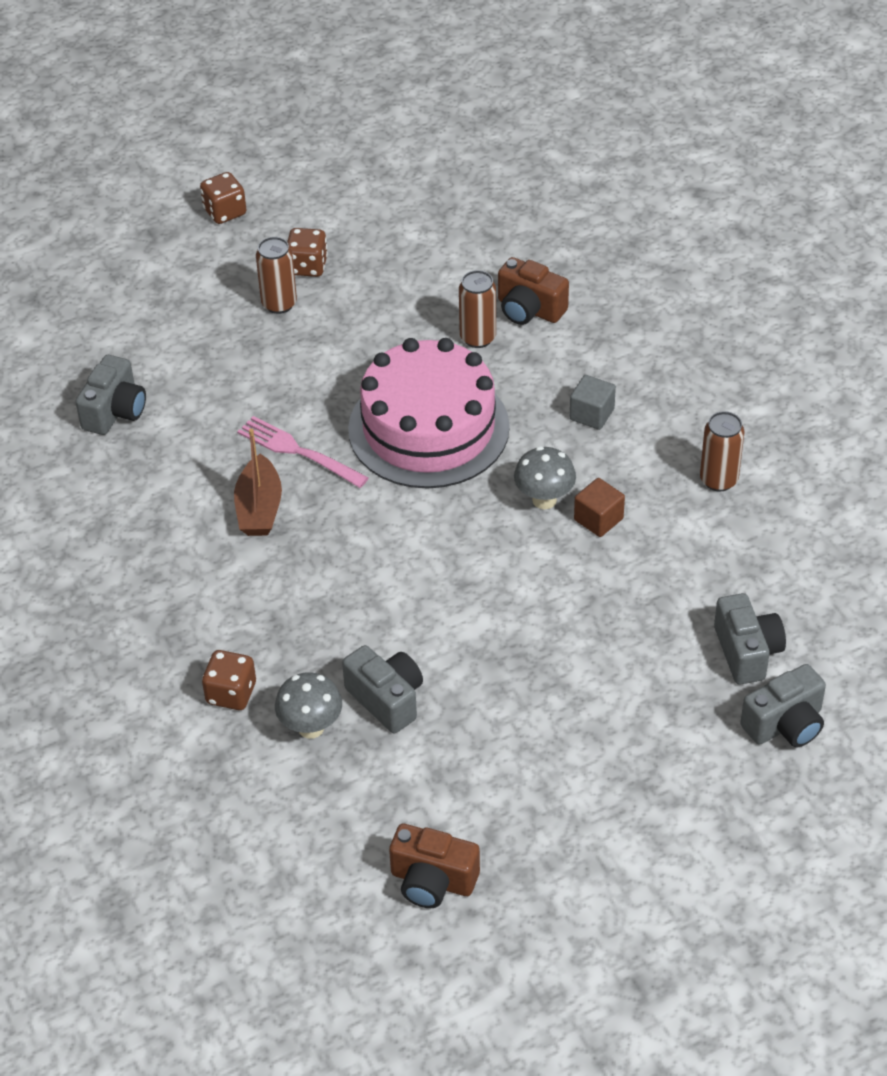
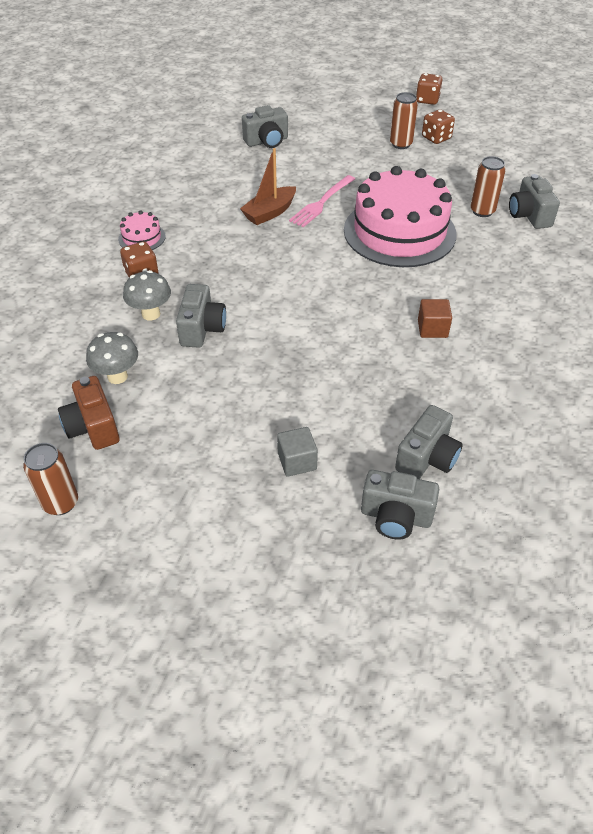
camera: 45 degrees right, 0 degrees up
(161, 651) = (142, 238): none -> pink cake
(298, 451) = (322, 203): pink fork -> pink fork turned 135 degrees counterclockwise
(529, 309) = (529, 215): brown camera -> grey camera
(544, 500) = (415, 300): grey mushroom -> grey mushroom (117, 376)
(591, 414) = (499, 280): grey cube -> grey cube (297, 461)
(718, 480) = (534, 358): brown can -> brown can (61, 503)

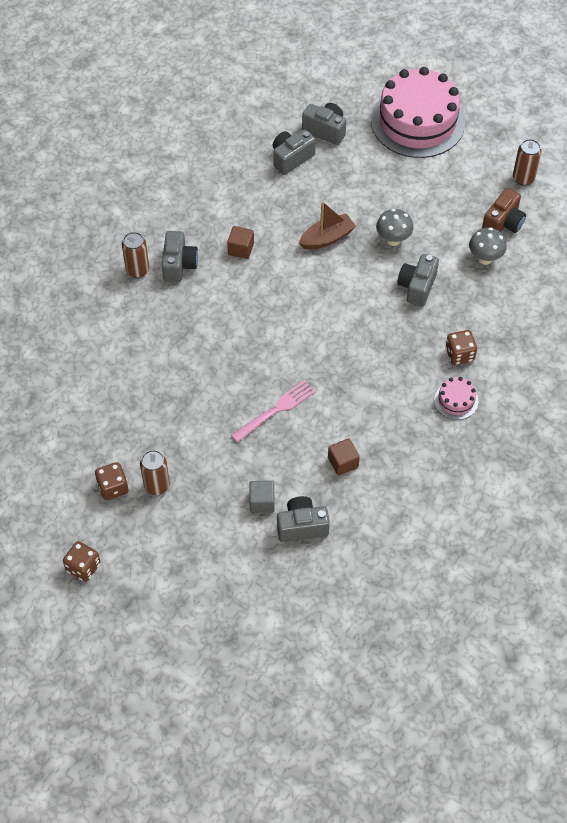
camera: 165 degrees left, 10 degrees up
(93, 427) = (503, 223): brown camera -> brown camera turned 45 degrees clockwise
(151, 314) = (455, 310): grey mushroom -> grey mushroom (393, 240)
(244, 180) = (343, 462): none -> brown cube
(270, 213) = (330, 407): brown boat -> brown boat (327, 238)
(297, 461) = (373, 173): grey cube -> grey cube (262, 502)
(399, 232) = (219, 355): pink cake -> pink cake (417, 121)
(482, 211) = (130, 364): brown can -> brown can (137, 270)
(529, 215) = (90, 348): grey camera -> grey camera (179, 265)

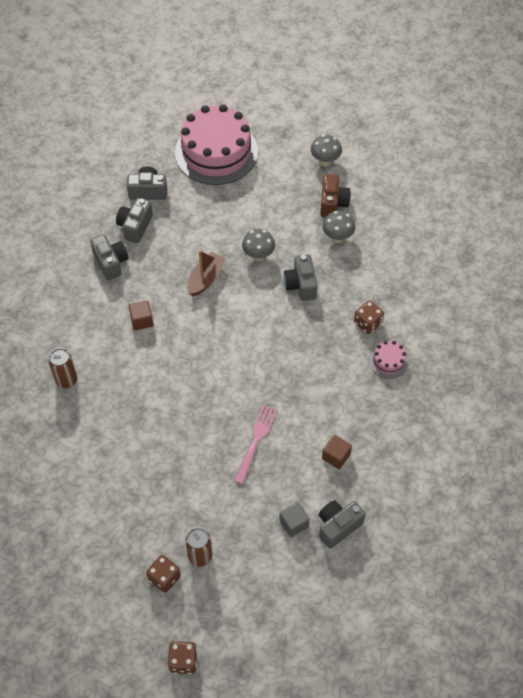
camera: 30 degrees left, 0 degrees up
(179, 265) = (99, 358): grey camera -> grey camera (111, 263)
(523, 178) = (325, 161): brown can -> grey mushroom

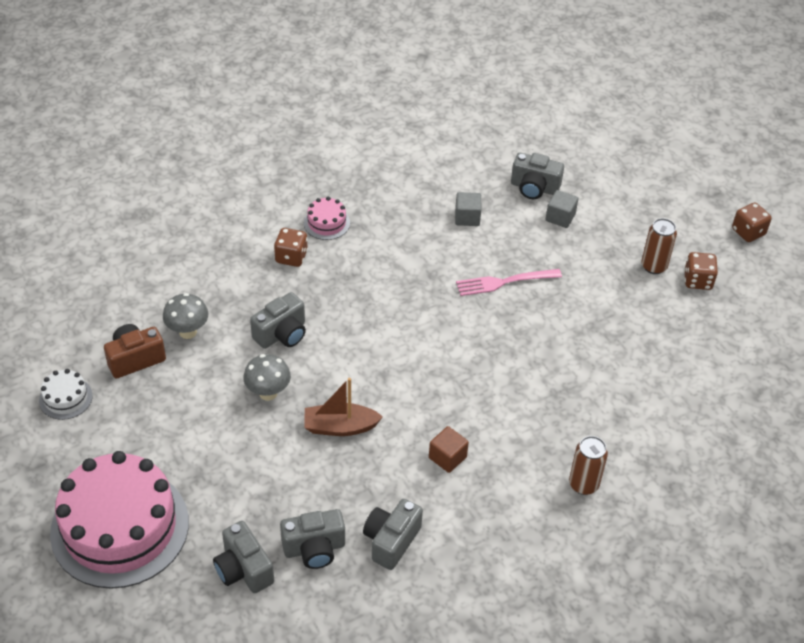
camera: 125 degrees left, 10 degrees down
(325, 161) = (65, 398): grey mushroom -> white cake
(336, 456) = (467, 217): brown cube -> grey cube

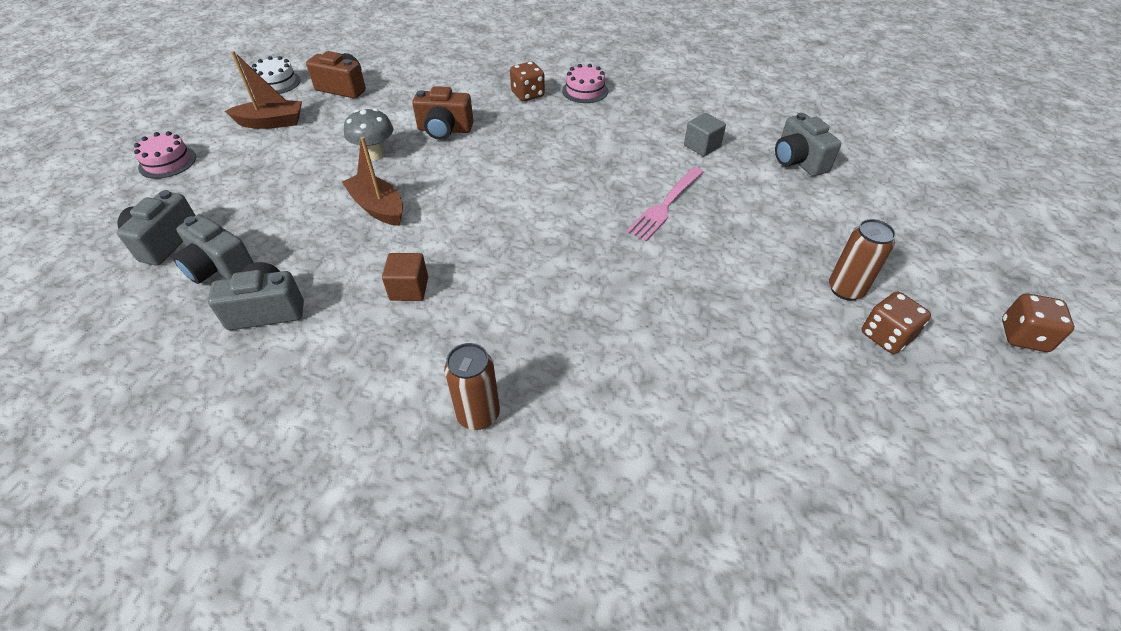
camera: 50 degrees right, 0 degrees up
(120, 527) = (167, 162): pink cake -> pink cake, size x0.41
(136, 433) = (271, 123): none -> brown boat
(188, 332) = (395, 93): grey mushroom -> none
(282, 334) = (444, 130): grey camera -> brown camera
(504, 282) = (665, 205): pink fork -> pink fork turned 90 degrees counterclockwise
(560, 217) = (793, 194): grey cube -> none

